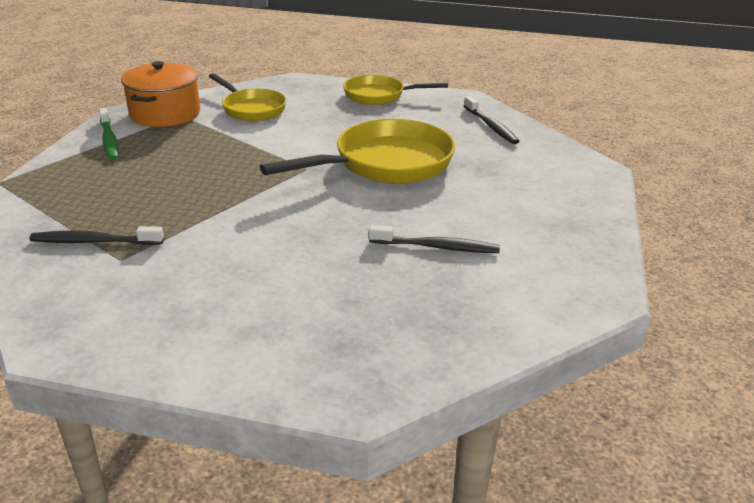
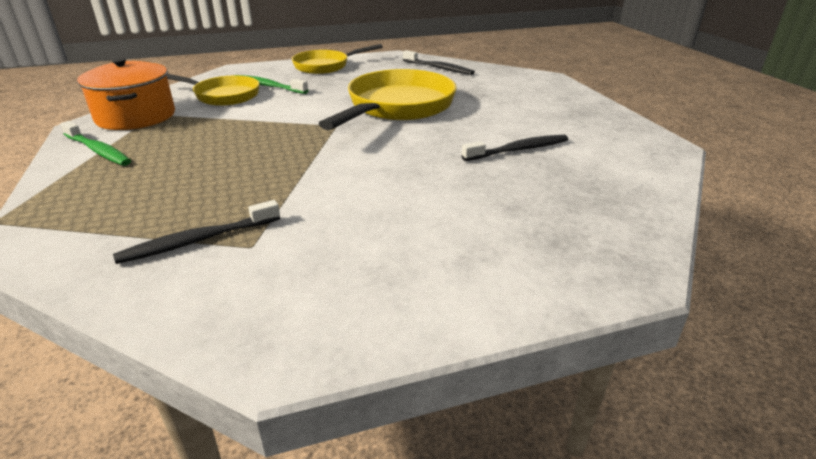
camera: 30 degrees left, 0 degrees up
(299, 107) = (268, 86): none -> green toothbrush

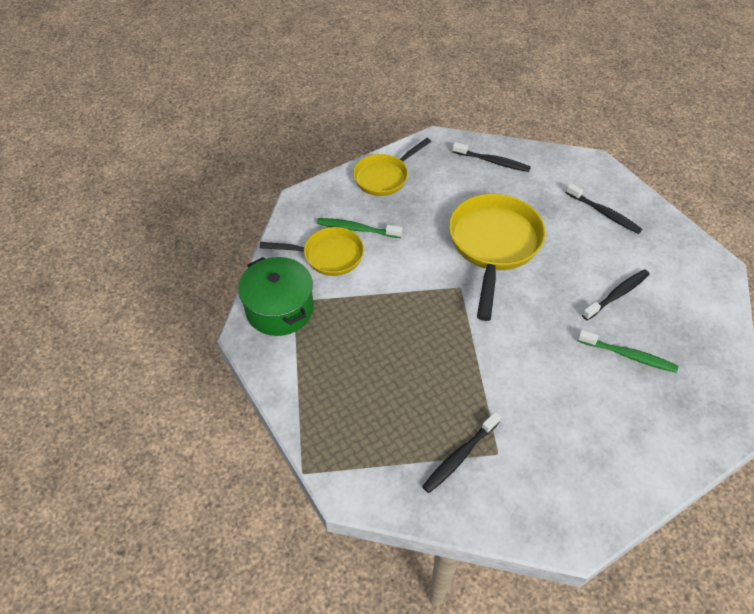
camera: 15 degrees left, 20 degrees up
(98, 150) = (295, 368): green toothbrush -> green toothbrush (628, 355)
(136, 116) = (279, 309): orange pot -> green pot
(538, 102) = (604, 213): none -> black toothbrush

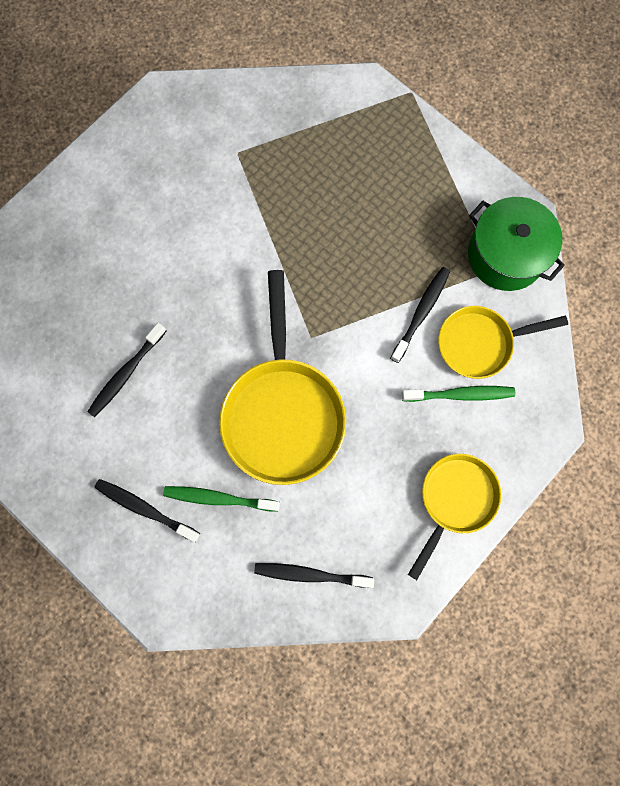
camera: 165 degrees right, 25 degrees up
(460, 456) = (272, 141): black toothbrush -> black toothbrush (421, 313)
(628, 355) = (113, 292): green toothbrush -> green toothbrush (219, 498)

